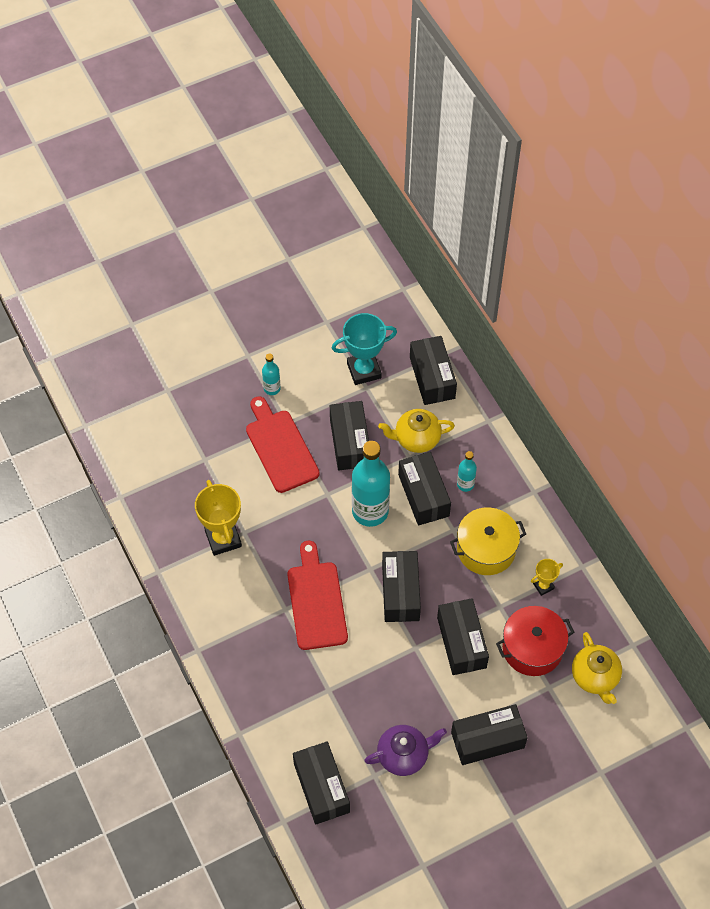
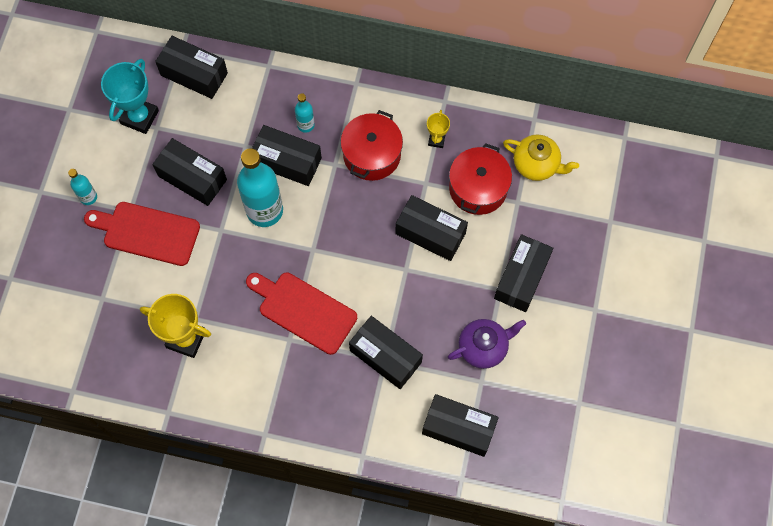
camera: 50 degrees left, 10 degrees up
(400, 592) = (352, 243): black box -> black box (385, 356)
(403, 755) = (483, 347): purple teapot -> purple teapot turned 45 degrees clockwise
(416, 438) = (235, 128): yellow teapot -> none
(486, 549) = (372, 155): yellow pot -> red pot

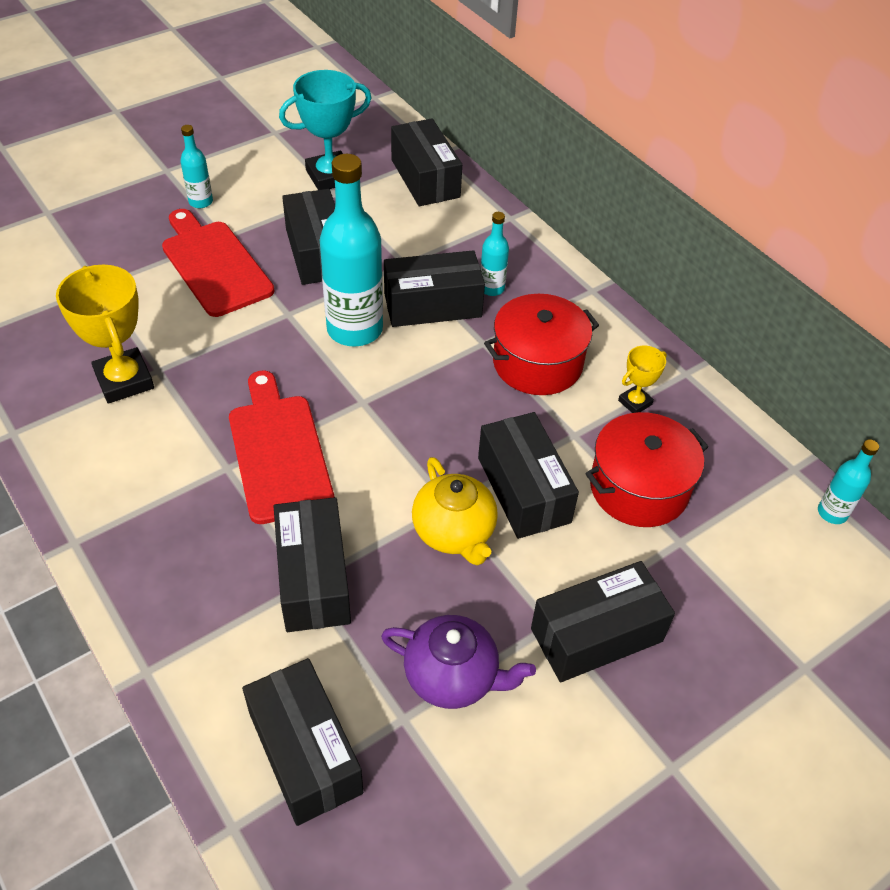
camera: 40 degrees right, 20 degrees down
(287, 161) = (432, 305): black box -> black box turned 75 degrees counterclockwise
(536, 165) = (749, 519): yellow teapot -> yellow teapot (454, 532)
(567, 131) = (832, 513): none -> turquoise bottle

